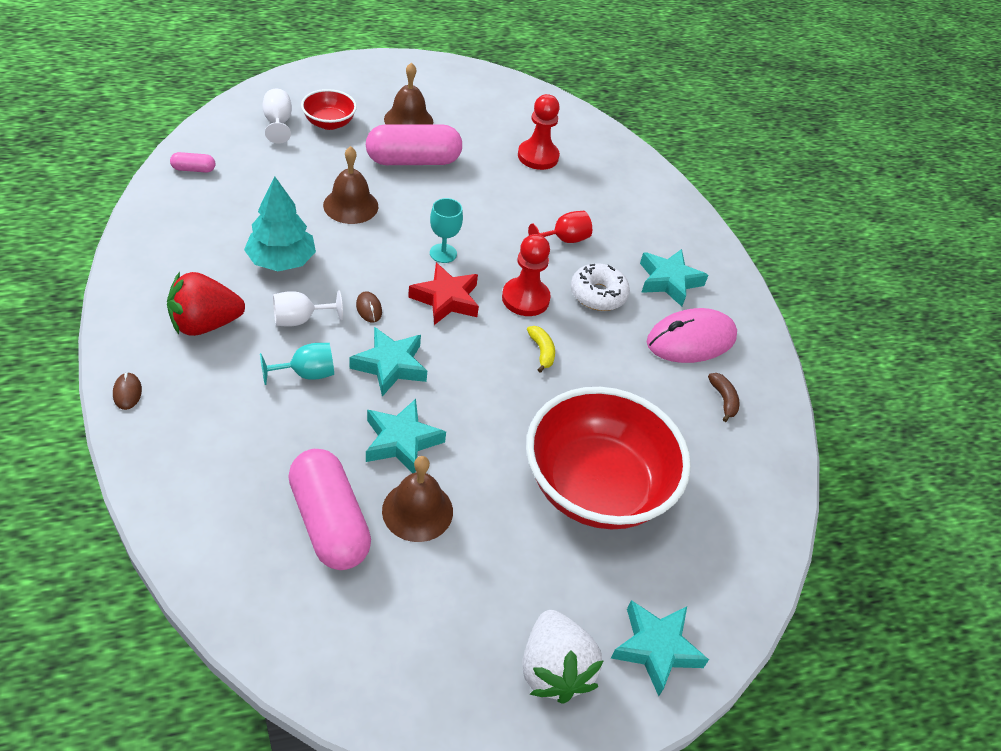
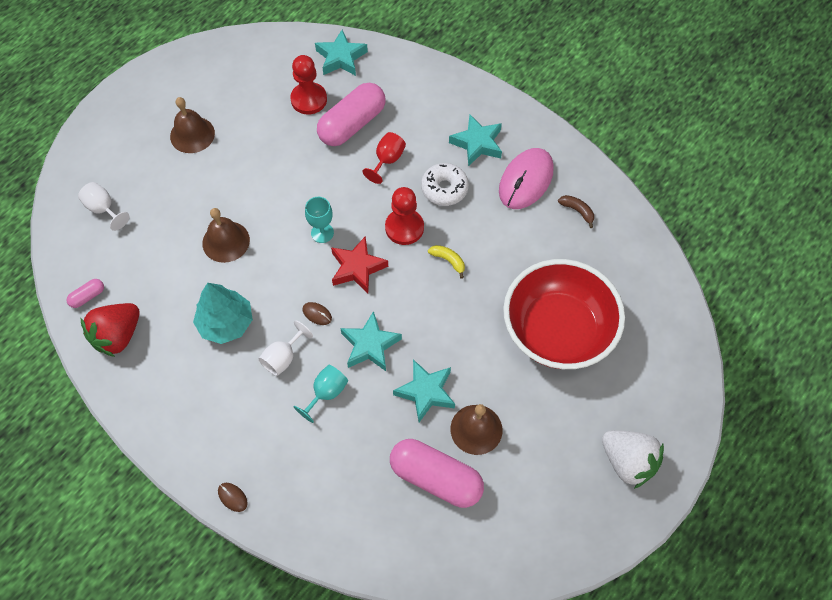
camera: 30 degrees left, 15 degrees up
(205, 324) = (228, 410): red strawberry -> red strawberry (118, 336)
(329, 123) = (139, 180): red bowl -> none
(413, 161) = (230, 169): pink capsule -> pink capsule (352, 124)
(656, 648) = (666, 405): turquoise star -> turquoise star (341, 58)

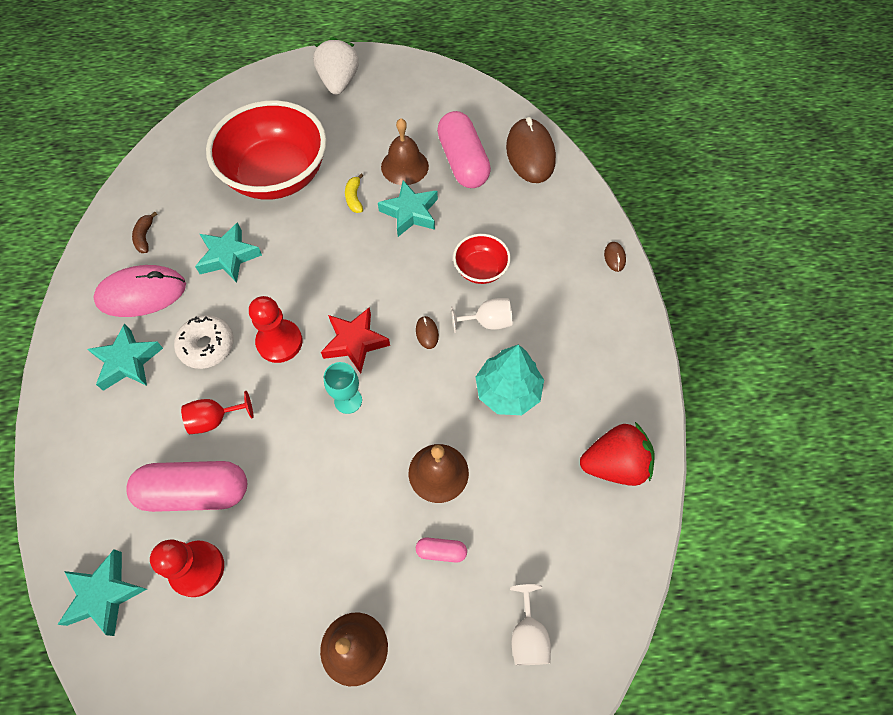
camera: 135 degrees left, 0 degrees up
(88, 296) = (616, 534): pink capsule -> pink capsule (441, 551)
(326, 393) = (480, 269): turquoise goblet -> red bowl
(370, 345) = (413, 275): turquoise star -> turquoise star (229, 256)
(389, 542) = (530, 154): none -> brown mouse
(448, 261) = (282, 285): yellow banana -> yellow banana (354, 198)

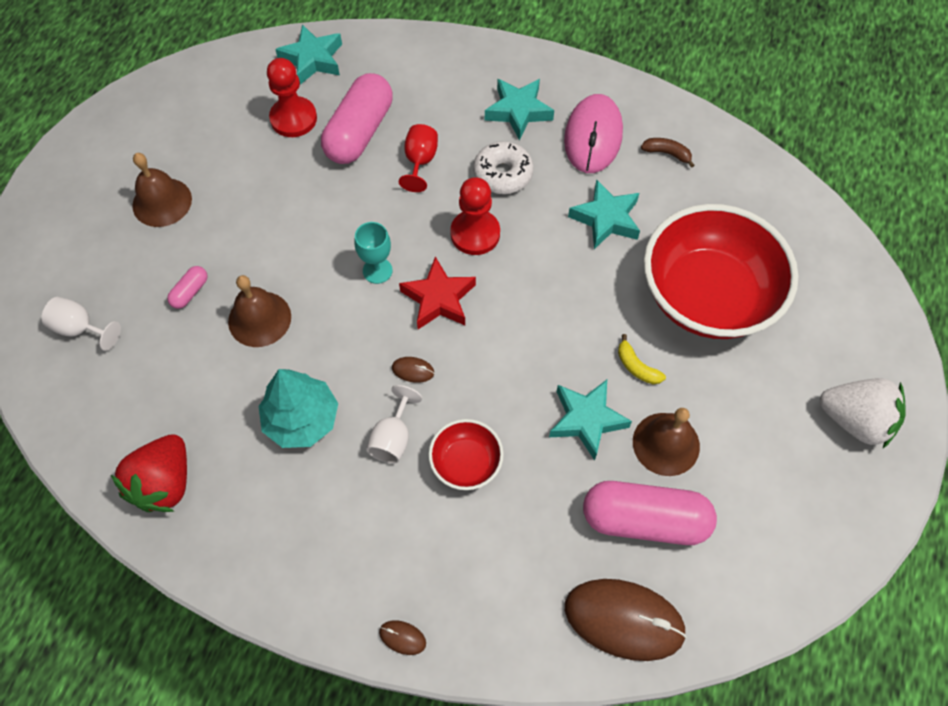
camera: 115 degrees right, 0 degrees up
(354, 198) = (636, 367): yellow banana -> yellow banana turned 150 degrees counterclockwise

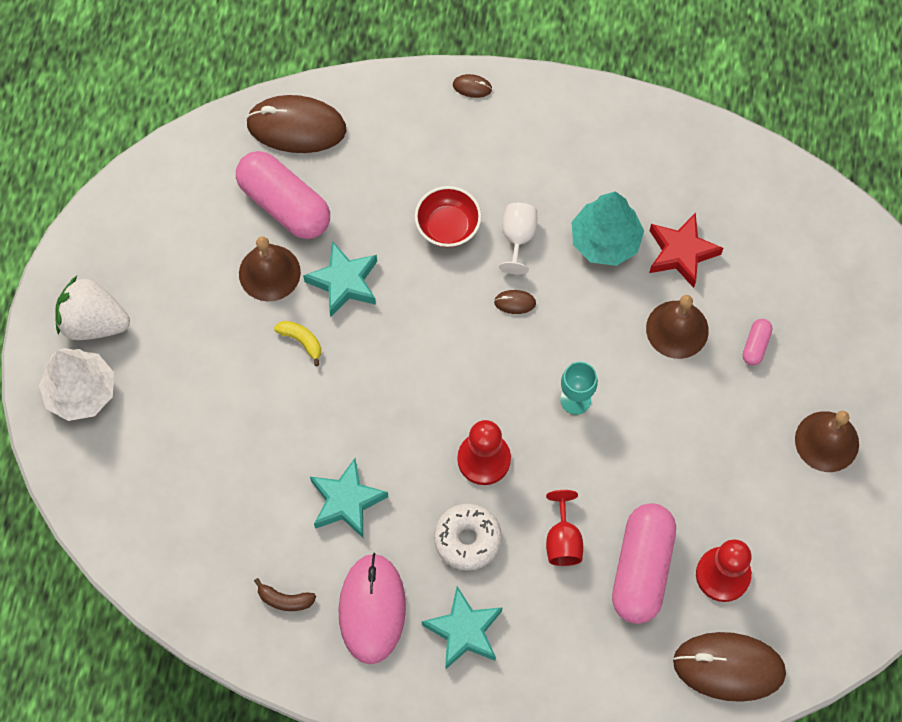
camera: 170 degrees right, 5 degrees up
(80, 328) = (845, 291): white goblet -> none
(165, 483) = (706, 168): red strawberry -> none
(312, 59) = (729, 667): turquoise star -> brown mouse
(438, 299) = (506, 379): red star -> red star (681, 253)
(644, 520) = (285, 205): pink capsule -> pink capsule turned 45 degrees clockwise
(707, 296) = (235, 427): red bowl -> none
(862, 352) = (81, 392): none -> white tree

